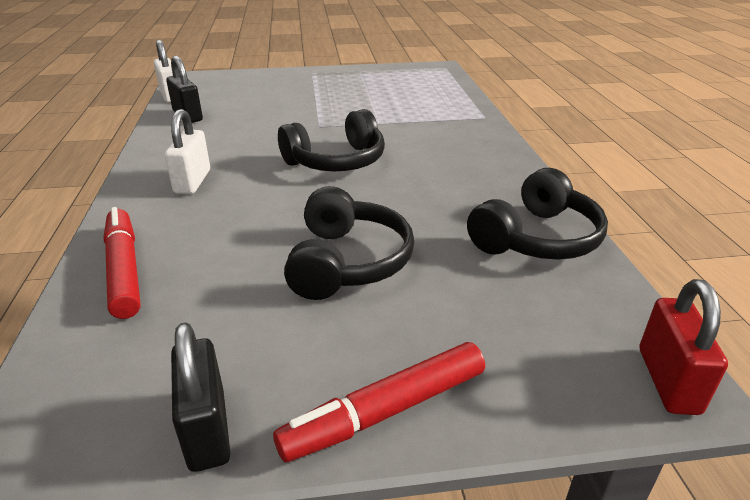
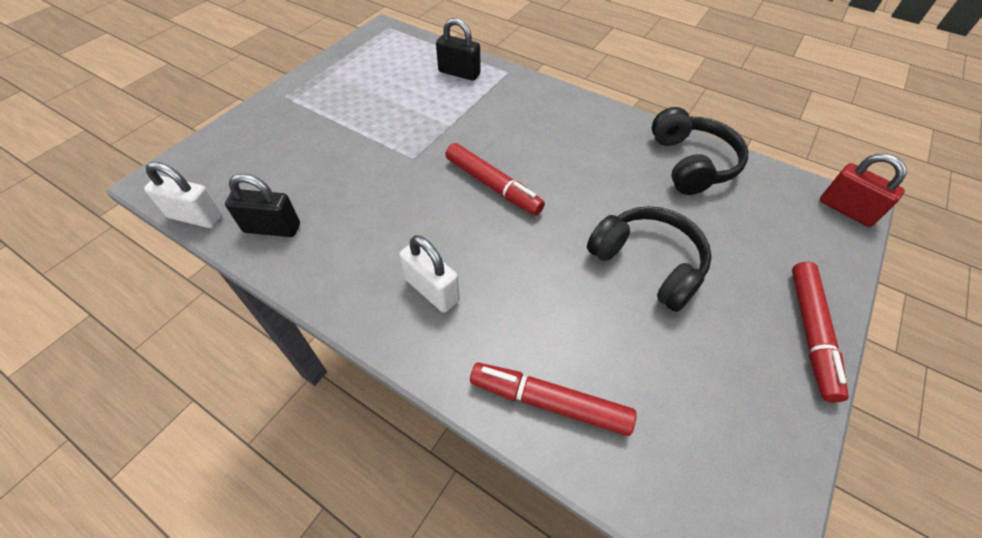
camera: 50 degrees left, 20 degrees up
(207, 429) = (781, 429): black padlock -> black padlock (459, 73)
(336, 161) = (493, 186): black headphones -> red marker

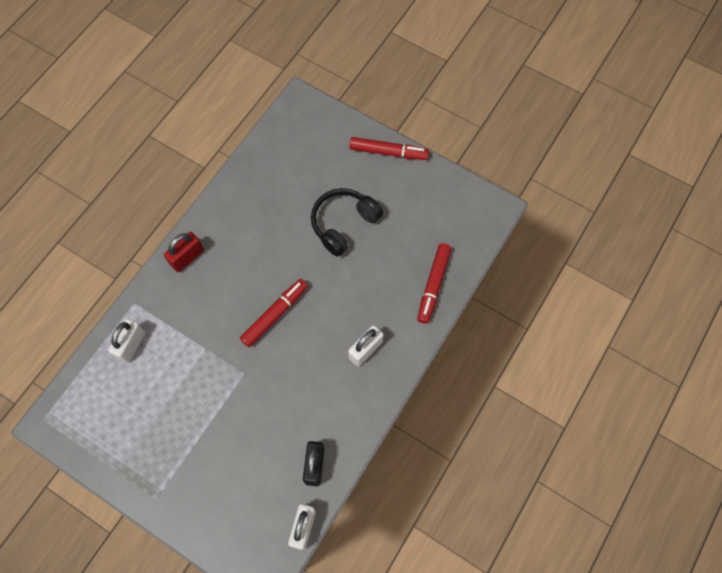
camera: 90 degrees left, 15 degrees up
(459, 73) = (132, 345): black padlock -> white padlock
(691, 163) = (256, 182): black headphones -> none
(846, 210) = (301, 104): red padlock -> red padlock (187, 257)

